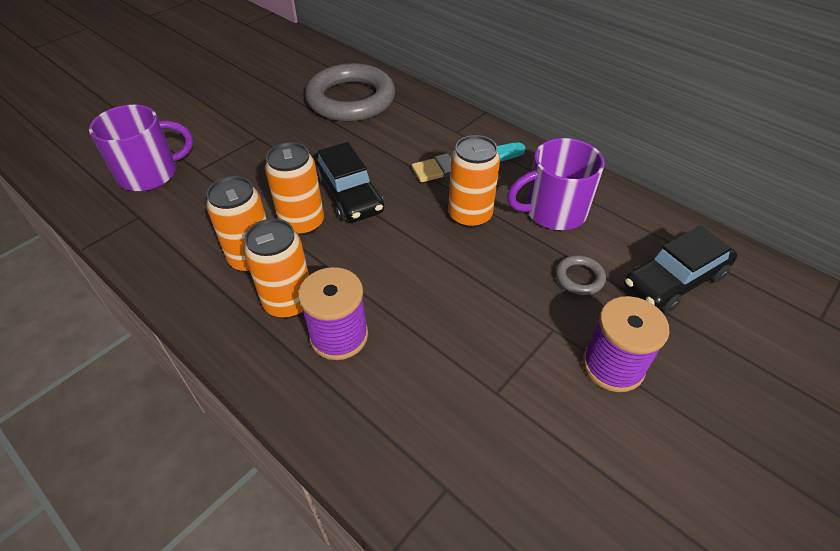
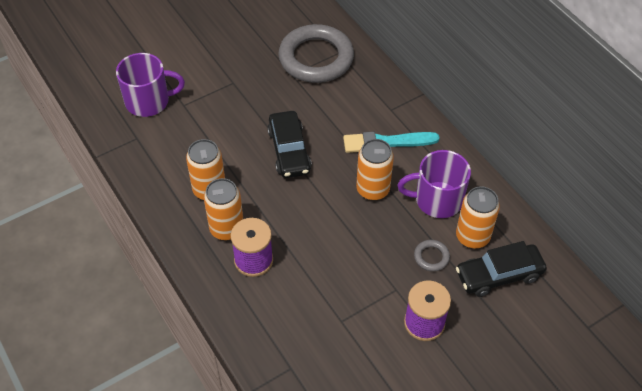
camera: 15 degrees right, 5 degrees up
(302, 223) = (250, 169): orange can -> orange can (472, 237)

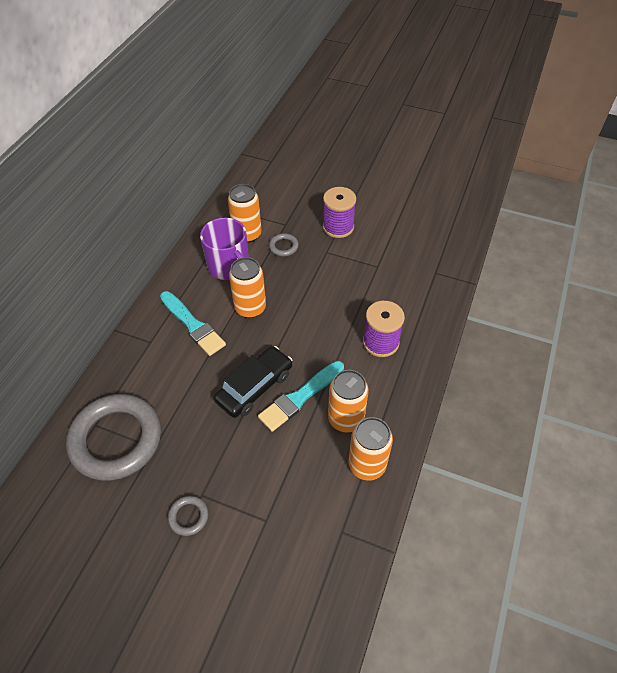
camera: 125 degrees left, 0 degrees up
(148, 101) = (287, 561): purple mug -> none
(224, 70) = (188, 516): none -> grey ring
(226, 229) = (370, 379): orange can -> orange can (367, 465)
(254, 173) = (300, 397): none -> turquoise brush
(499, 275) = (268, 209): black car -> none

